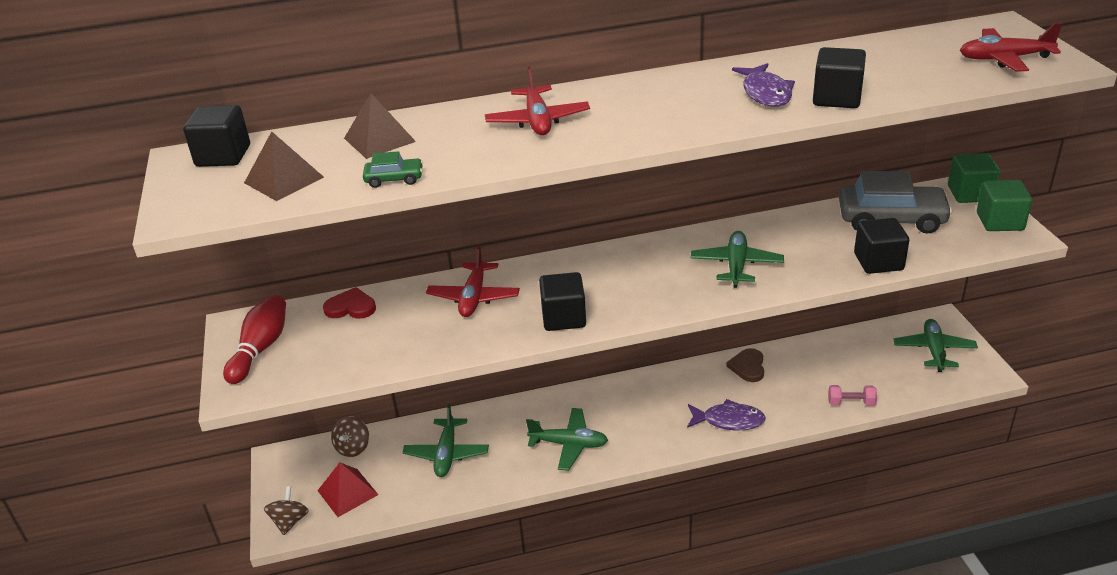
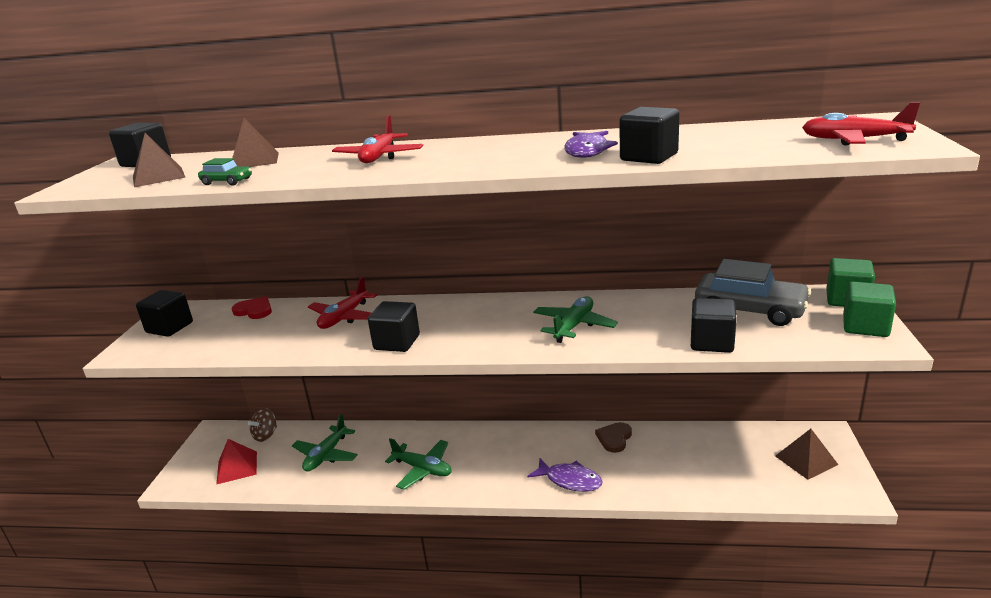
camera: 20 degrees right, 10 degrees down
(261, 349) = (169, 327): red bowling pin -> black cube
(290, 521) = (183, 479): brown spinning top -> none
(851, 403) = (695, 490): pink dumbbell -> none
(934, 350) = (806, 460): green plane -> brown pyramid

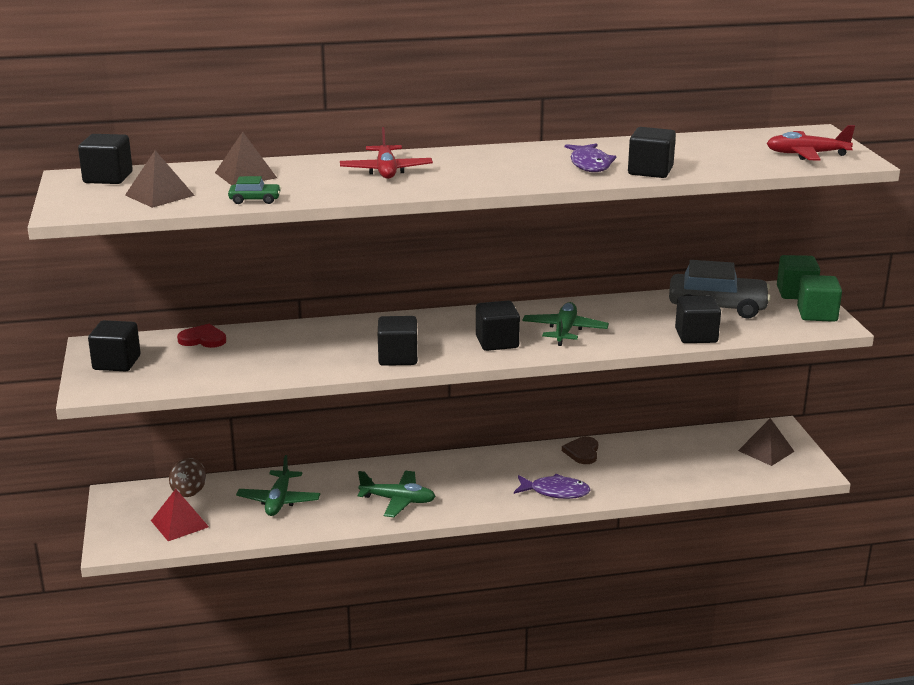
camera: 20 degrees left, 0 degrees up
(344, 317) = (318, 339): red plane -> none
(500, 333) = (497, 342): none -> black cube

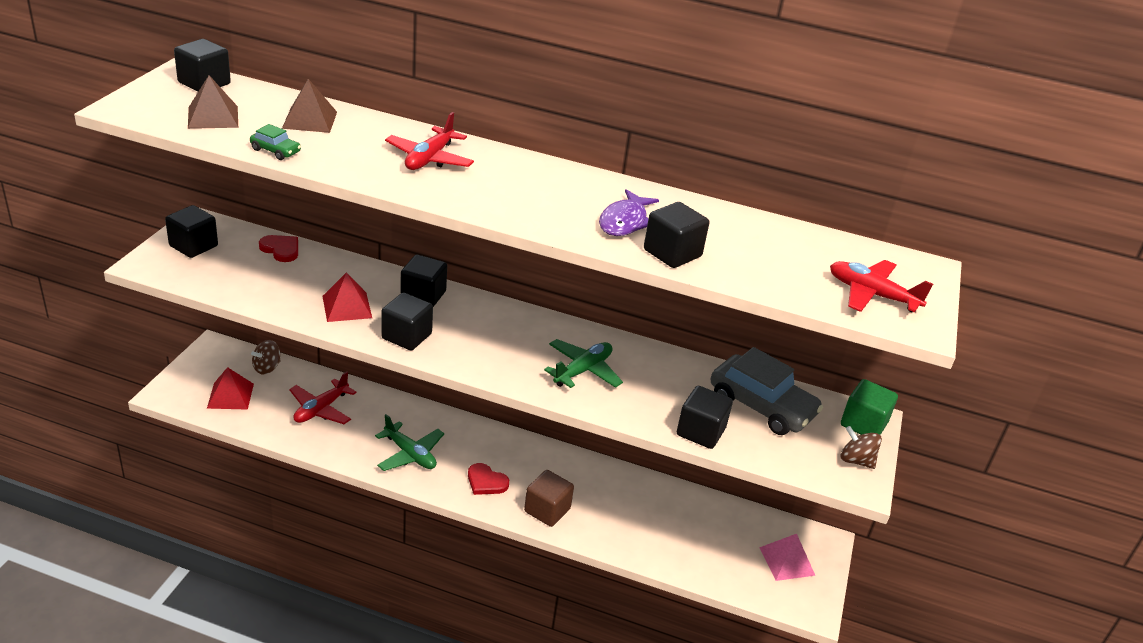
camera: 25 degrees right, 10 degrees up
(279, 500) = (321, 409): green plane -> red plane
(320, 356) = (347, 307): none -> red pyramid
(484, 493) = (486, 482): none -> red heart
(497, 342) = (508, 357): black cube -> black cube (423, 295)
(555, 492) = (547, 510): purple fish -> brown cube
(582, 452) = (612, 479): brown heart -> none
(766, 451) = (787, 561): brown pyramid -> pink pyramid
(817, 314) = (856, 460): green cube -> brown spinning top

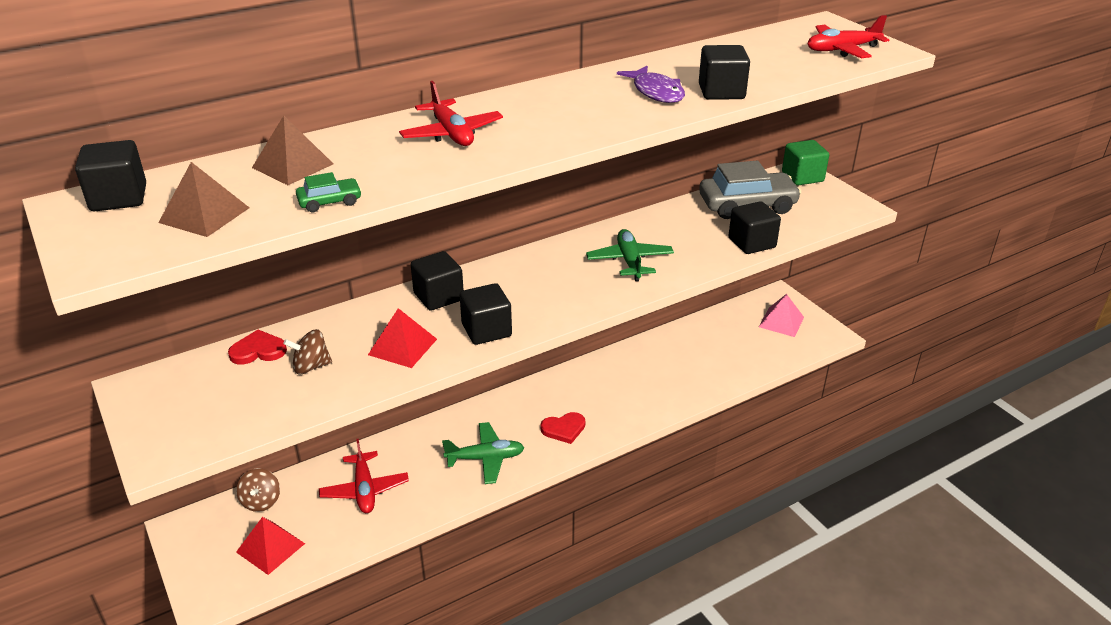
camera: 45 degrees left, 0 degrees up
(193, 246) = (171, 407): black cube -> none
(547, 510) = (628, 411): brown cube -> none
(856, 460) = (836, 197): brown spinning top -> brown spinning top (311, 366)

